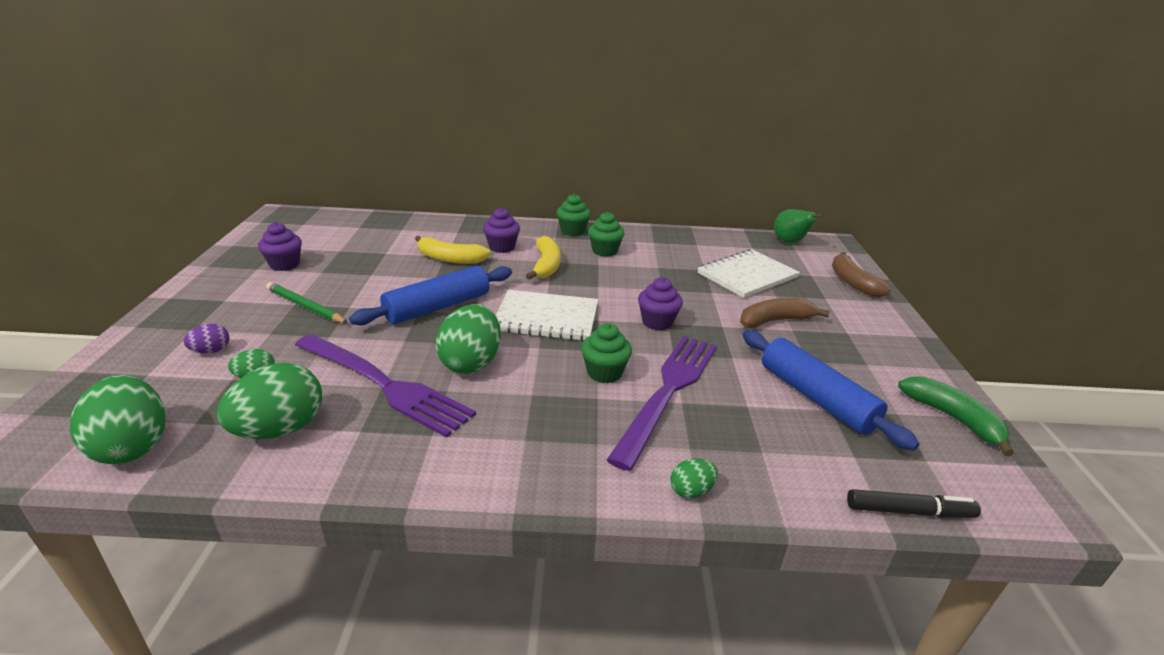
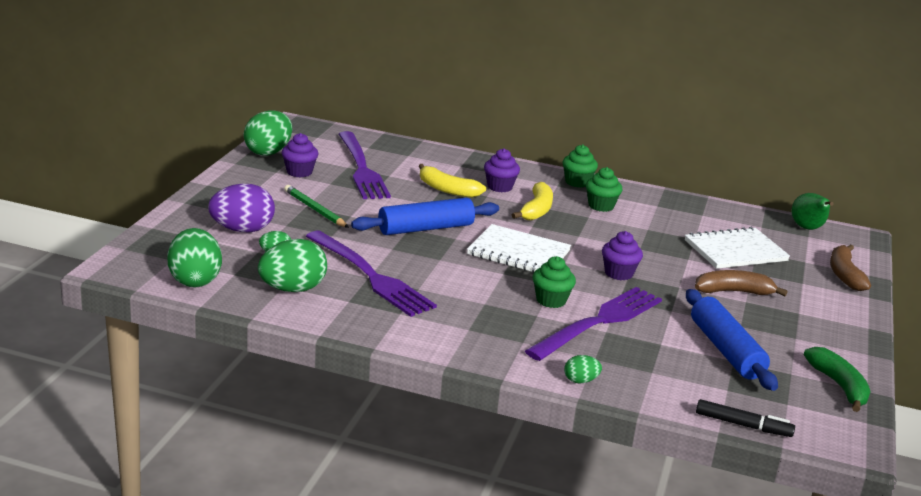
camera: 15 degrees right, 5 degrees down
(211, 351) = (242, 230): purple egg -> purple egg, size x2.06
(355, 250) = (362, 169): none -> purple fork
(471, 363) = (442, 274): green egg -> green egg (268, 152)

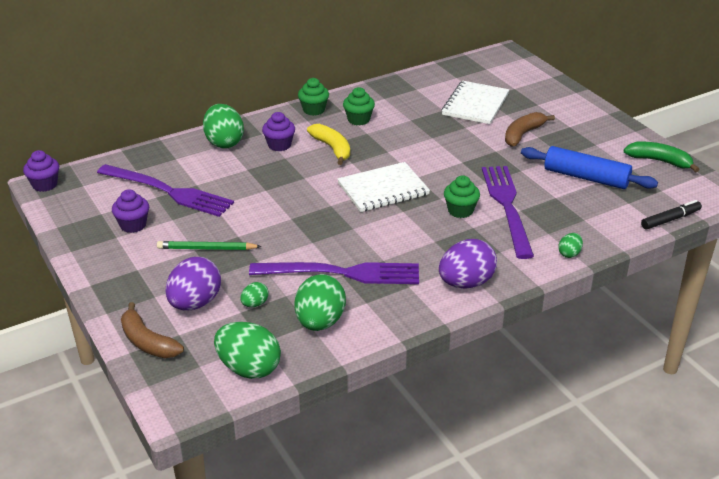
camera: 45 degrees left, 10 degrees up
(268, 152) = (75, 224): green egg -> green egg (224, 142)
(425, 228) = (301, 211): blue rolling pin -> none
(447, 190) = (254, 170): yellow banana -> none
(447, 339) = (466, 283): none -> purple egg
(618, 273) = (455, 164): purple cupcake -> purple cupcake (45, 185)
(808, 228) = (477, 63): green pear -> none
(844, 275) = (544, 85): brown banana -> brown banana (147, 342)

